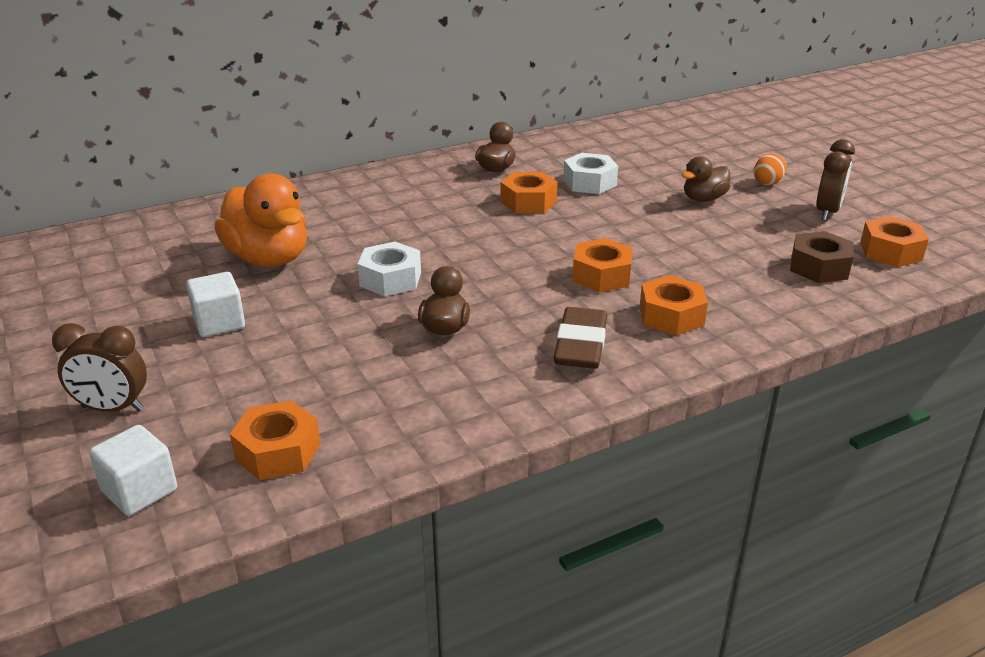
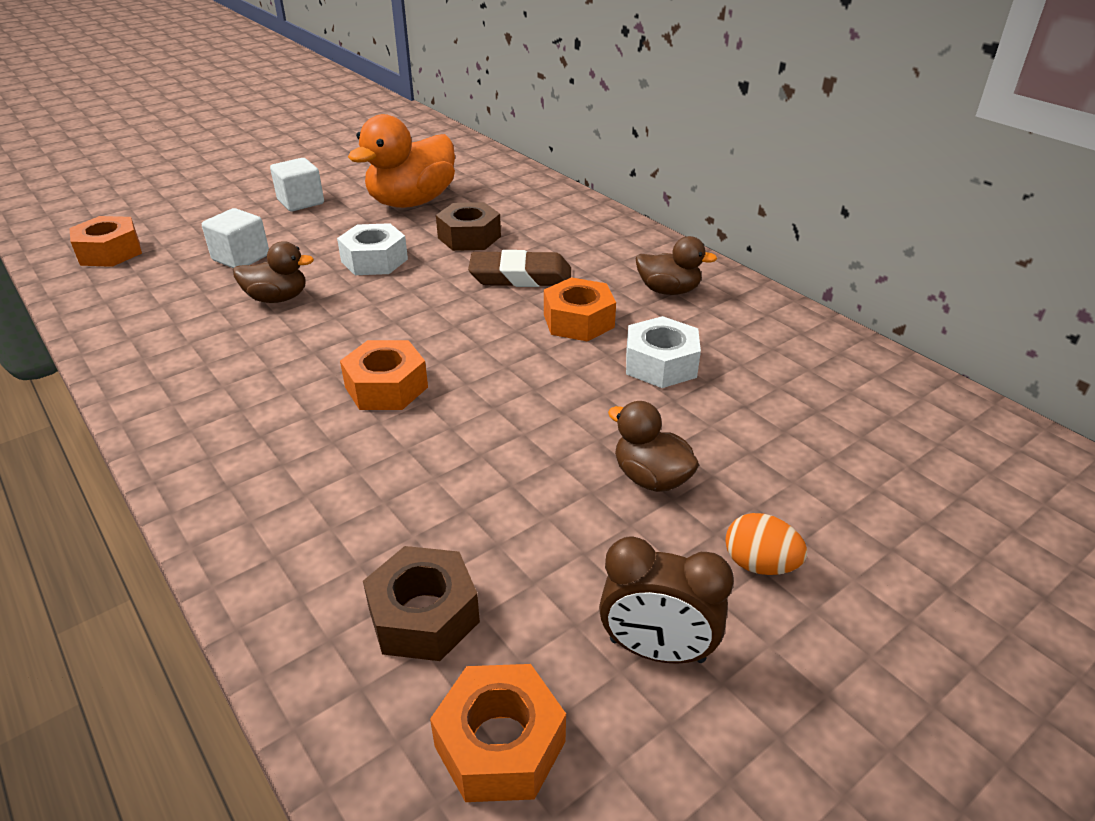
camera: 80 degrees right, 5 degrees up
(112, 408) = (189, 190): brown clock -> none
(139, 491) = (89, 215): white cube -> white cube (241, 258)
(367, 234) = (469, 237): none -> brown nut
(581, 344) = (229, 380): brown eraser -> brown eraser (520, 276)
(671, 316) = (282, 446): orange nut -> none

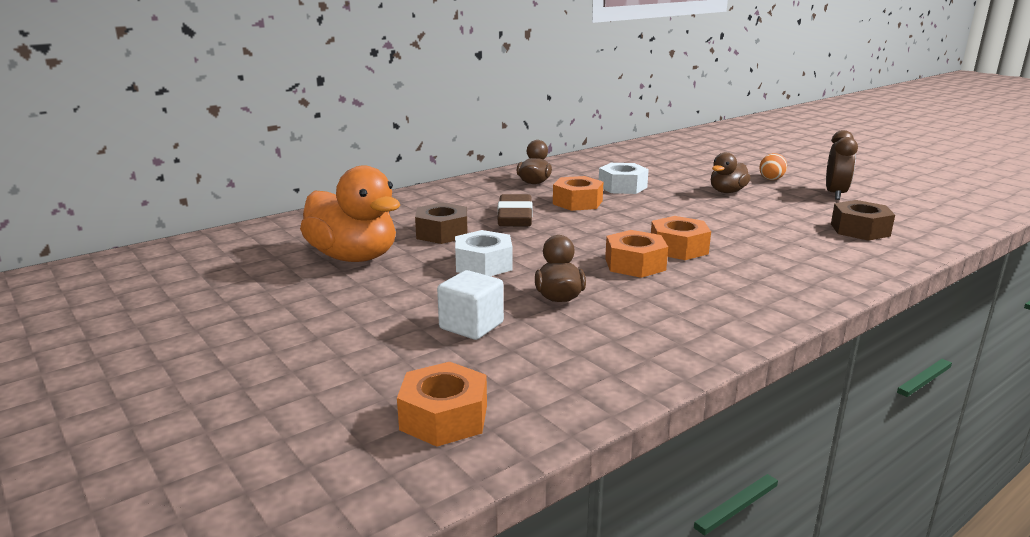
camera: 90 degrees left, 15 degrees down
(301, 202) = (326, 311): white cube -> none
(500, 744) = (908, 216): orange nut -> orange nut (635, 264)

